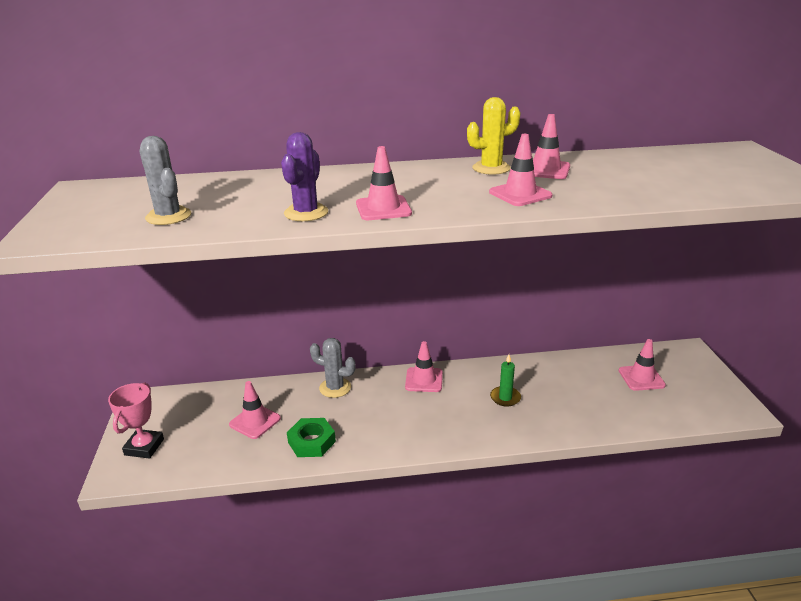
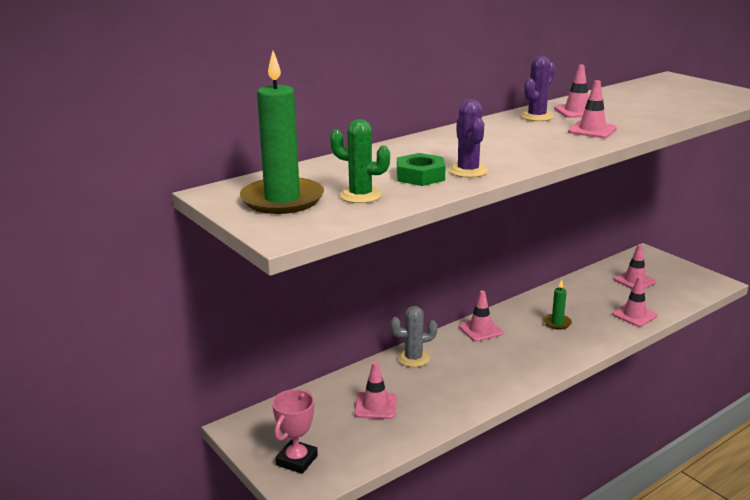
camera: 30 degrees left, 5 degrees down
(107, 205) = (282, 199): none -> green candle
(144, 447) = (297, 460): pink trophy -> pink trophy turned 45 degrees clockwise
(168, 216) = (360, 195): grey cactus -> green cactus
(311, 442) = (445, 403): green nut -> green nut (420, 176)
(383, 208) = (518, 157): pink traffic cone -> pink traffic cone (634, 315)
(491, 168) = (537, 116): yellow cactus -> purple cactus

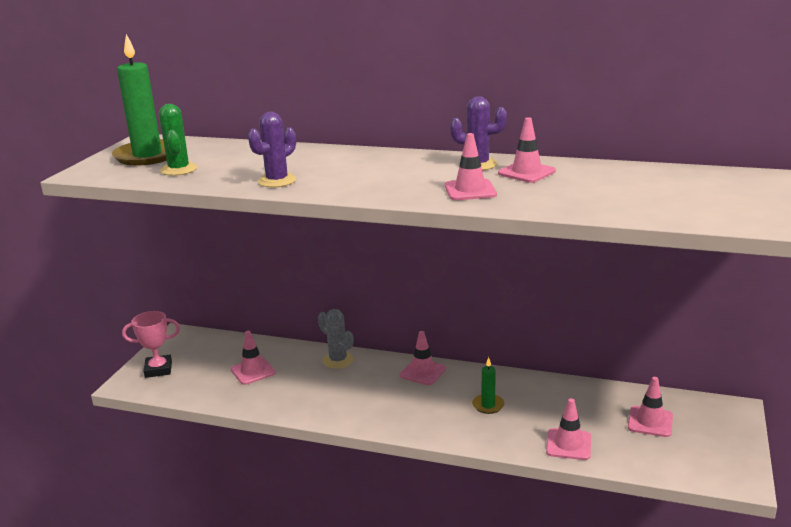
camera: 55 degrees right, 0 degrees up
(420, 176) = (244, 172): green nut -> none

